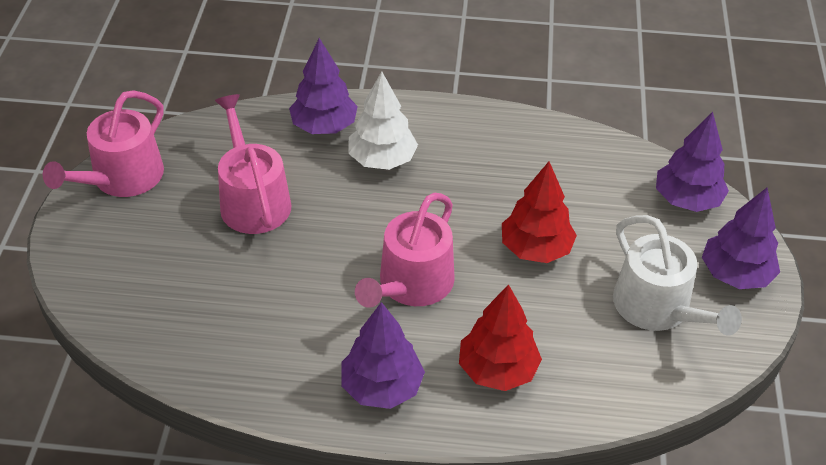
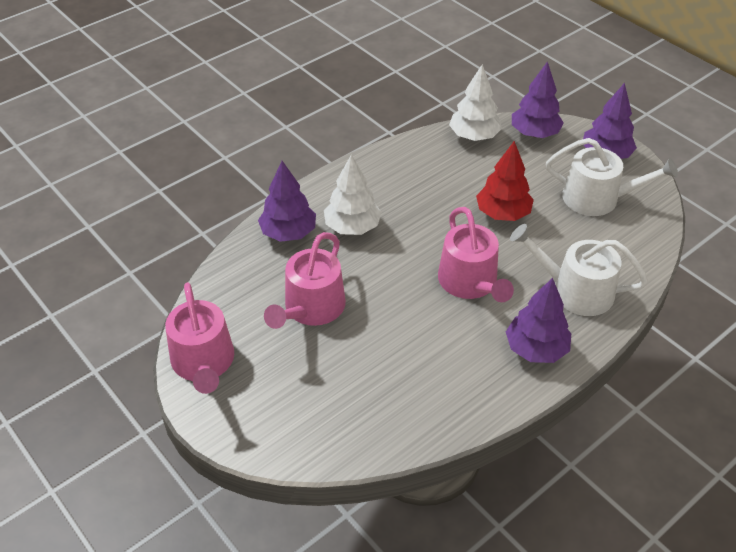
camera: 45 degrees left, 0 degrees up
(253, 200) = (311, 308): pink watering can -> pink watering can turned 90 degrees counterclockwise
(497, 370) = (575, 290): red tree -> white watering can
(617, 159) = (474, 136): none -> white tree

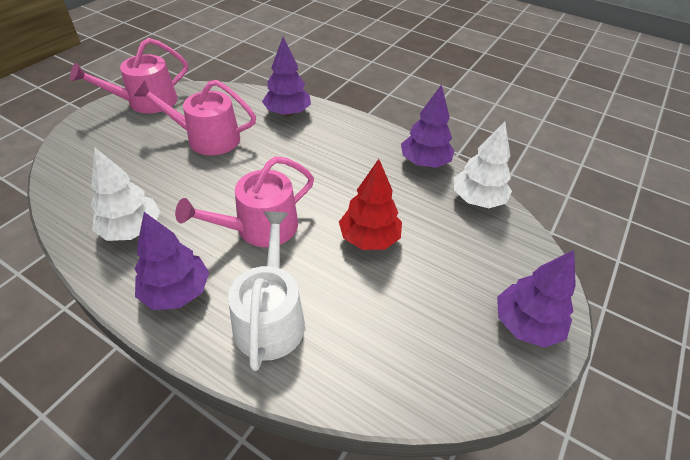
camera: 70 degrees right, 0 degrees up
(352, 227) = (307, 143): white tree -> white tree (132, 229)
(534, 133) = (517, 248): purple tree -> purple tree (424, 162)
(598, 198) = (437, 324): white watering can -> none

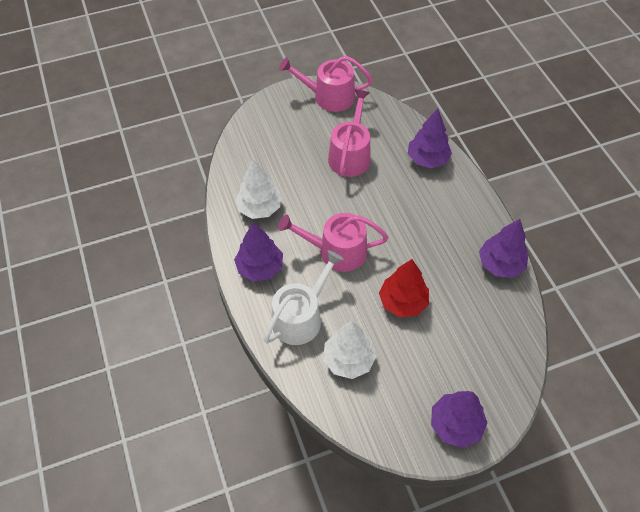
camera: 40 degrees right, 10 degrees up
(207, 138) = (350, 155): pink watering can -> pink watering can turned 60 degrees clockwise
(477, 199) = (512, 319): white tree -> white tree (348, 359)

